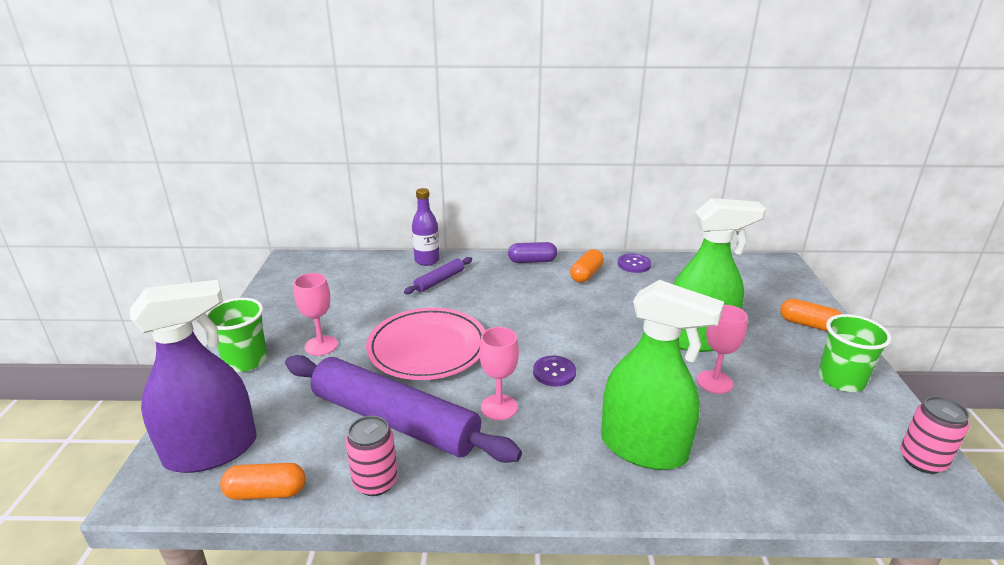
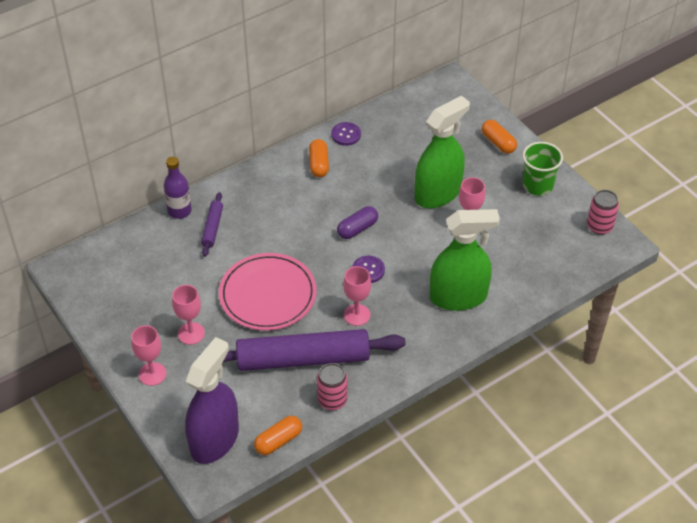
camera: 35 degrees left, 20 degrees up
(246, 361) = (152, 374): green cup -> pink goblet
(532, 261) = (265, 169): purple capsule -> purple capsule (357, 229)
(808, 324) = (498, 143): orange capsule -> orange capsule turned 60 degrees clockwise

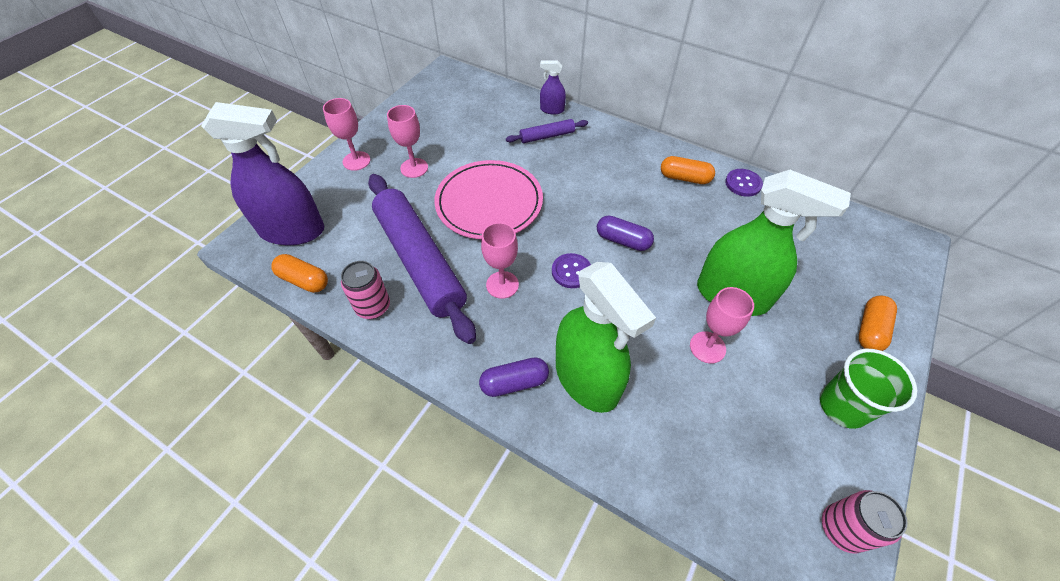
camera: 65 degrees right, 5 degrees up
(179, 211) = (552, 110): purple bottle -> purple spray bottle
(319, 164) = (684, 178): orange capsule -> orange capsule turned 45 degrees clockwise
(441, 336) = (514, 382): none -> purple capsule

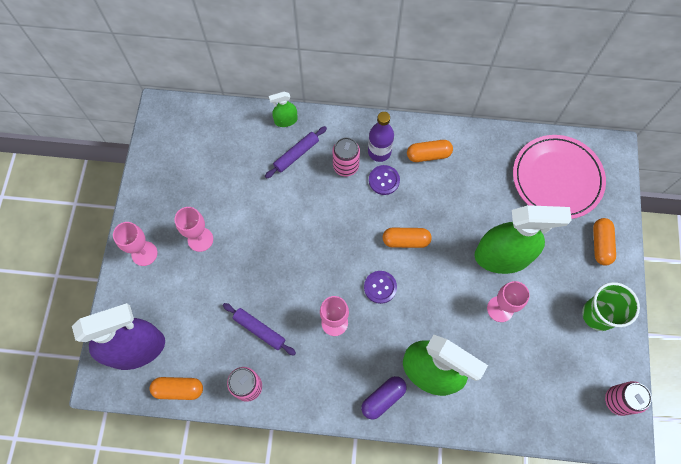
camera: 25 degrees left, 15 degrees up
(419, 261) = (259, 330): purple rolling pin -> purple rolling pin, size x0.44
(489, 203) = (284, 249): pink plate -> pink plate (557, 178)
(552, 110) = (286, 120): purple spray bottle -> green spray bottle
(591, 160) = (345, 166): none -> pink can
(623, 240) = (406, 240): purple capsule -> orange capsule
(632, 159) = (379, 152): none -> purple bottle
(743, 183) = (475, 142): purple button -> purple button (384, 180)

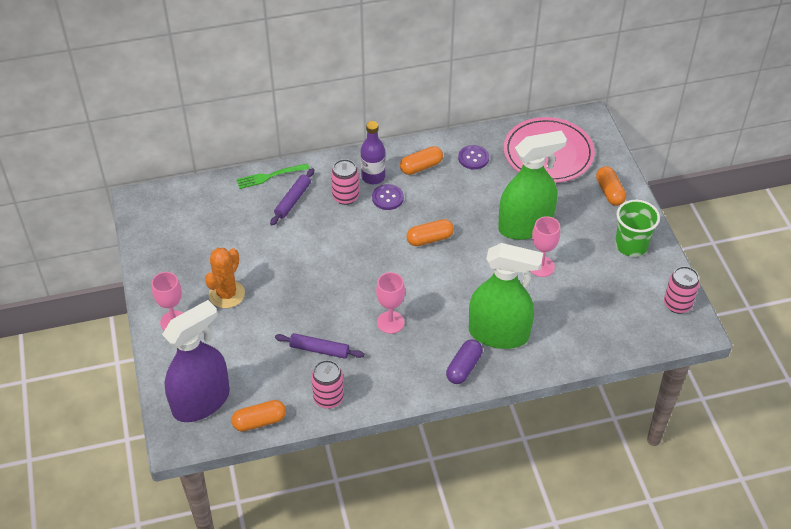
camera: 20 degrees left, 20 degrees down
(200, 239) = (227, 294): pink goblet -> orange cactus
(286, 120) = (270, 176): green spray bottle -> green fork
(380, 287) = (421, 282): purple button -> purple button (473, 158)

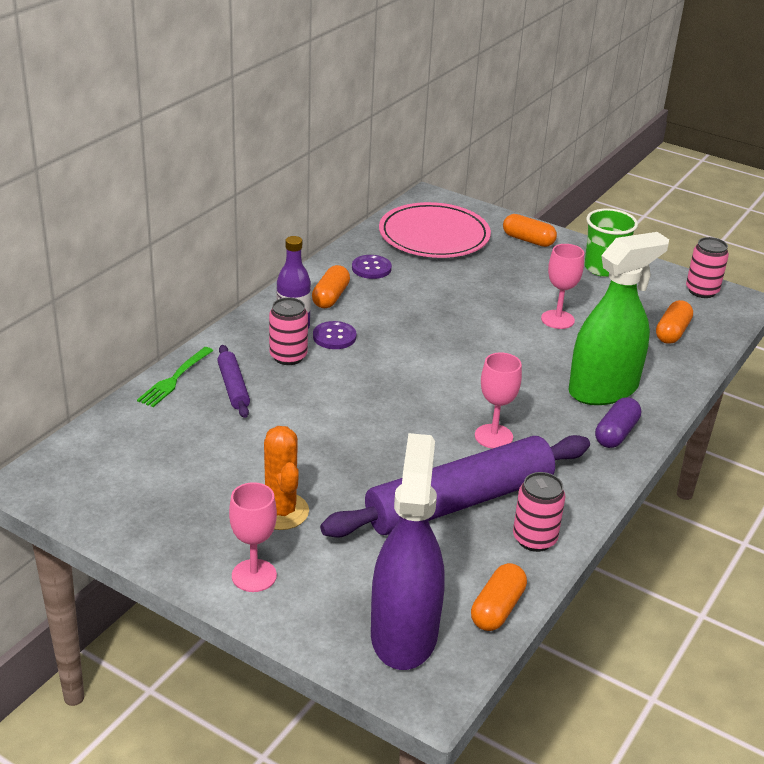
camera: 45 degrees left, 15 degrees down
(319, 350) = (460, 502): purple rolling pin -> purple rolling pin, size x2.26
(430, 239) = (426, 349): orange capsule -> orange capsule (672, 332)
(464, 367) = (616, 433): purple capsule -> purple capsule turned 45 degrees clockwise
(525, 226) = (497, 297): green spray bottle -> none

